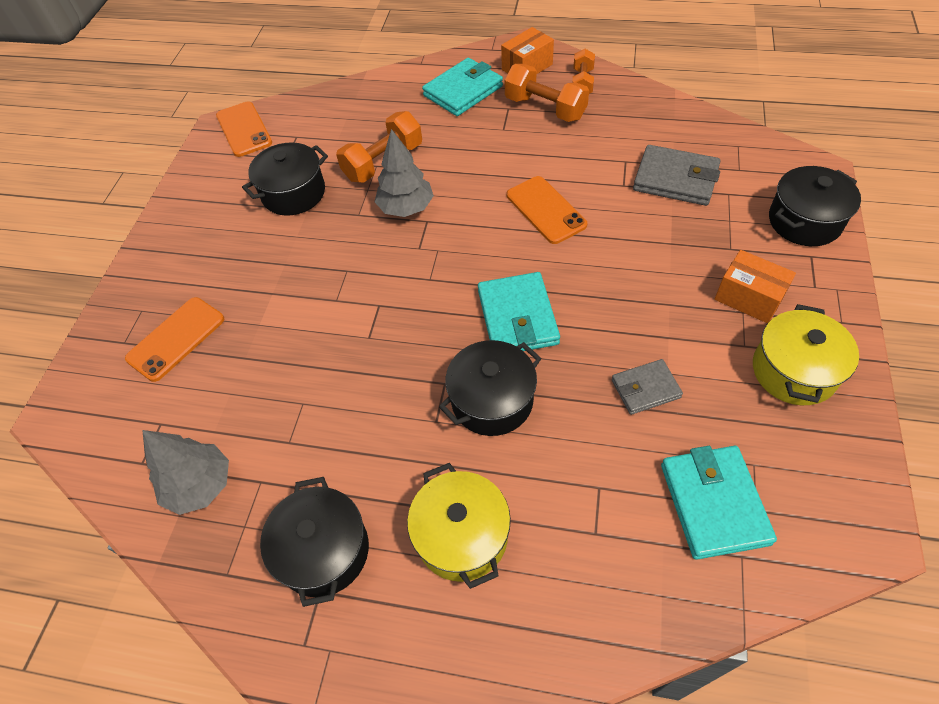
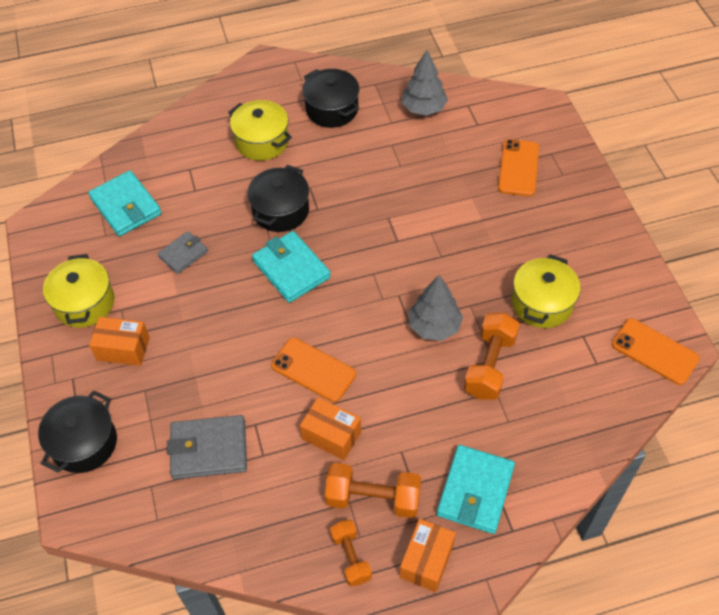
camera: 150 degrees right, 0 degrees up
(293, 193) = (542, 303): black pot -> yellow pot
(556, 156) = (331, 435): none -> orange box

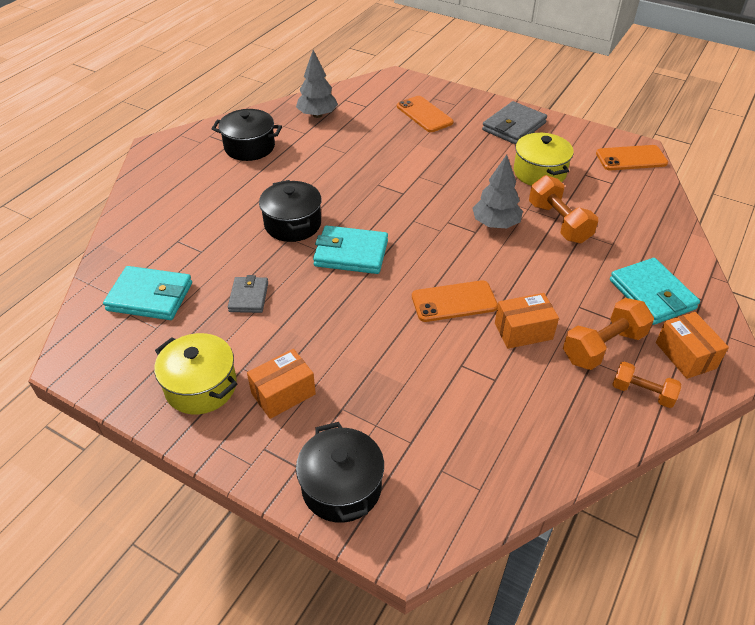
camera: 45 degrees left, 10 degrees down
(209, 449) = (451, 408): grey wallet -> grey wallet (513, 126)
(262, 141) = (218, 192): yellow pot -> none

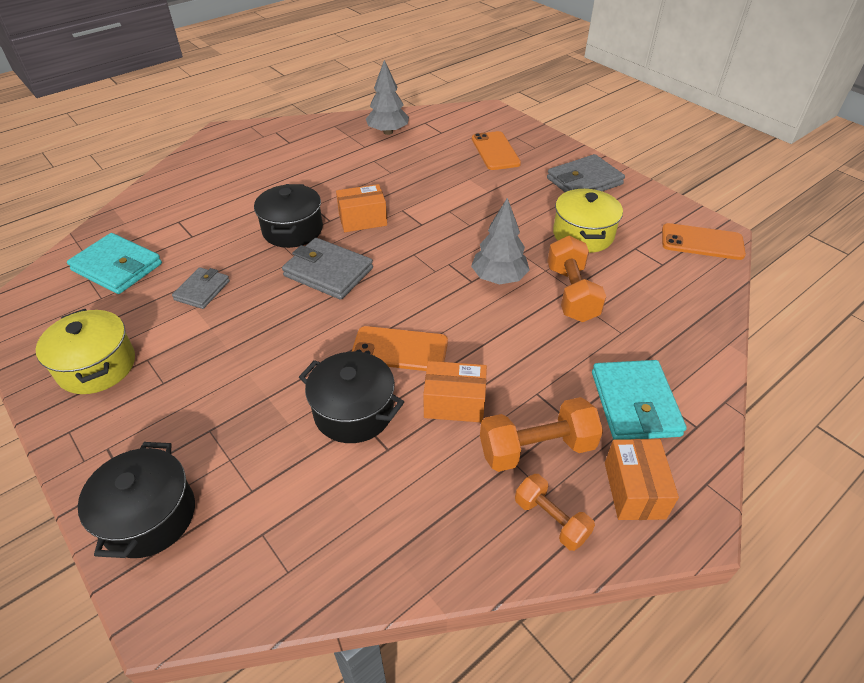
camera: 20 degrees right, 0 degrees up
(249, 147) = (304, 149): black pot -> black pot (354, 411)
(283, 393) = (165, 397): orange box -> orange box (362, 220)
(351, 253) = (328, 272): turquoise wallet -> grey wallet

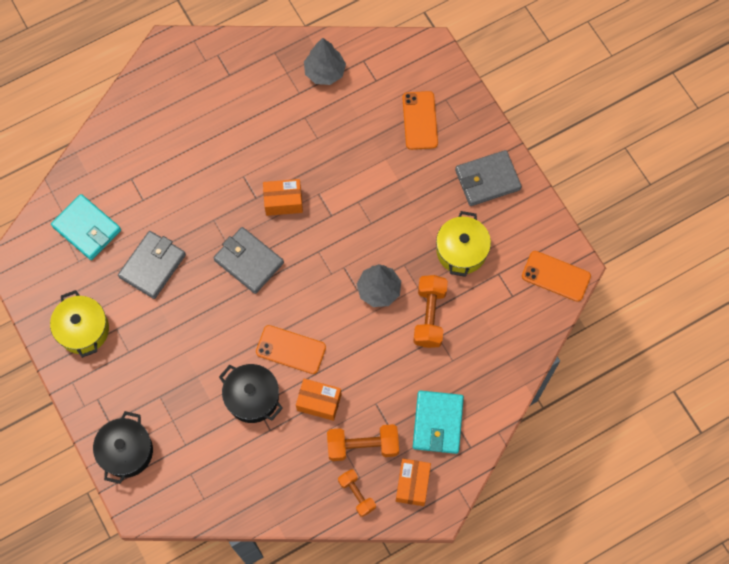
camera: 10 degrees right, 25 degrees up
(202, 290) = (153, 266): grey wallet -> grey wallet, size x1.62
(292, 230) = (224, 205): black pot -> none

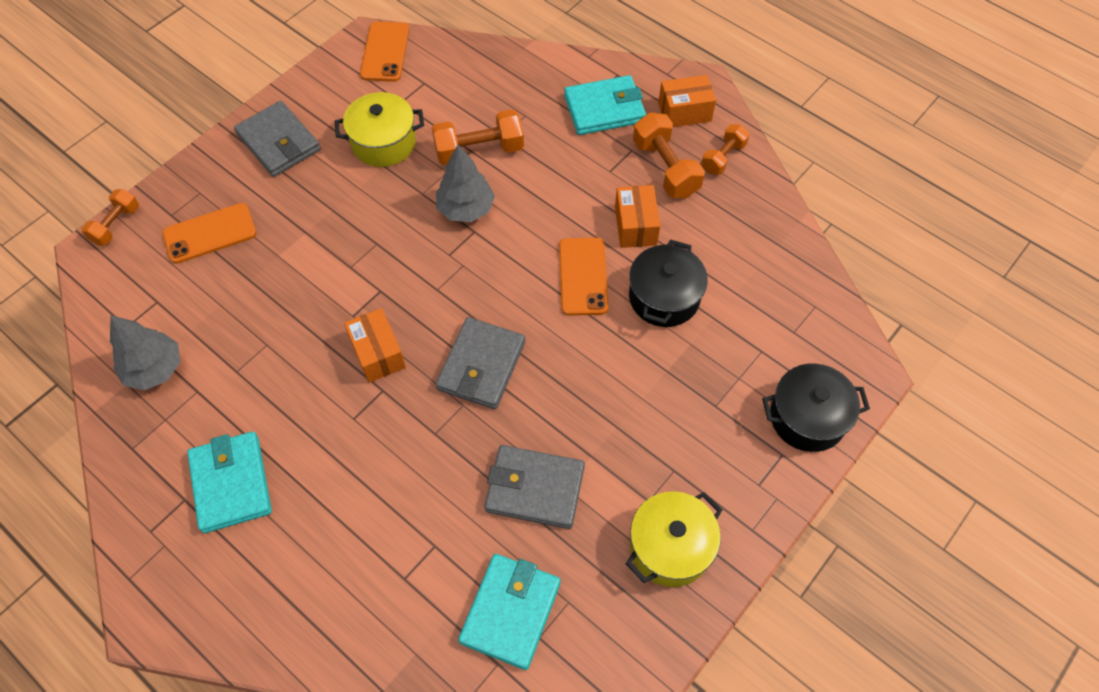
camera: 110 degrees left, 10 degrees down
(228, 101) = (231, 483): none -> turquoise wallet
(449, 65) = (116, 225): none -> orange dumbbell

